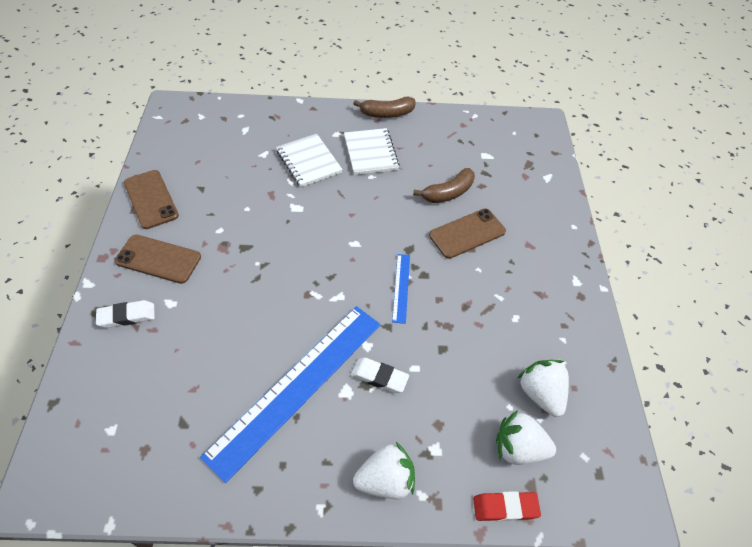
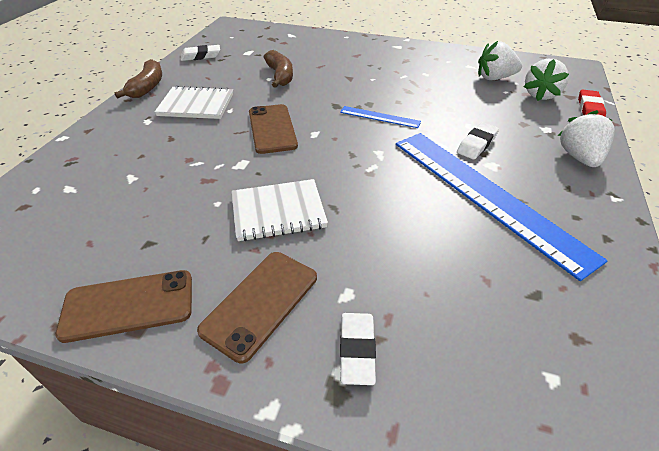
camera: 70 degrees left, 10 degrees down
(308, 162) = (175, 145): white notebook -> white notebook (278, 212)
(459, 125) = (201, 56): none -> white eraser
(467, 233) = (332, 76): brown phone -> brown phone (272, 129)

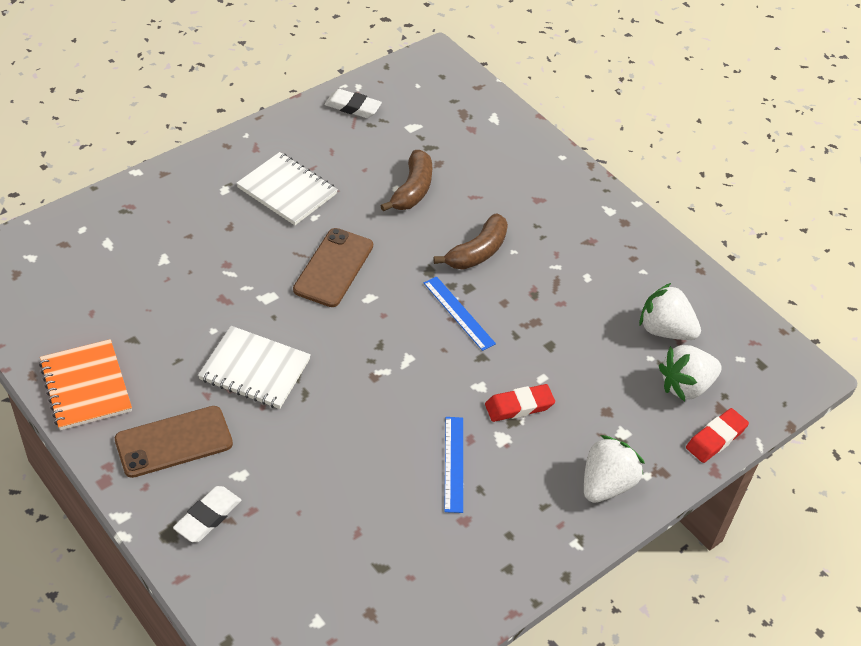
camera: 30 degrees right, 5 degrees up
(128, 305) = (85, 387): brown phone -> orange notebook
(147, 87) = (259, 134): brown banana -> brown banana (477, 252)
(476, 144) = (519, 406): white eraser -> red eraser
(485, 195) = (454, 463): blue ruler -> blue ruler, size x0.43

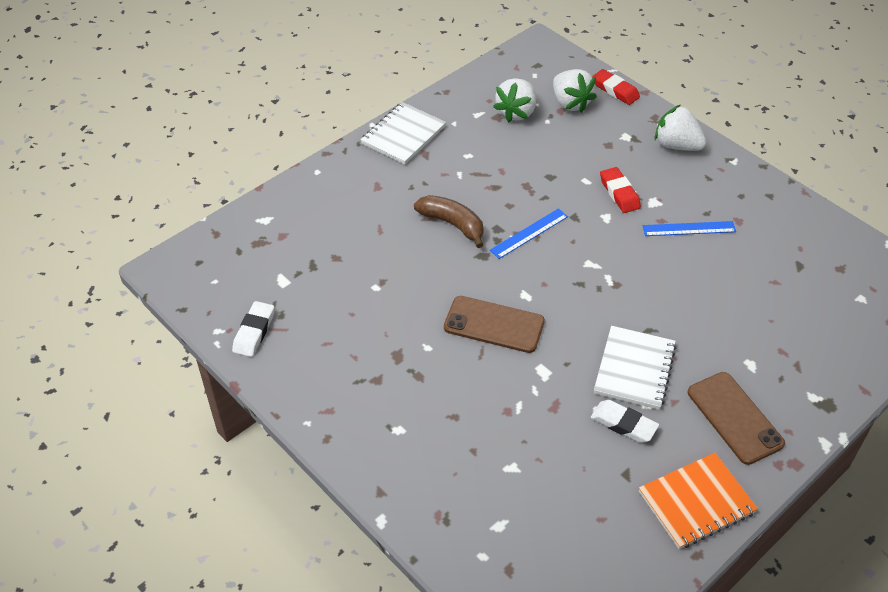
camera: 90 degrees left, 0 degrees up
(208, 517) = (801, 380): white eraser -> white eraser (623, 424)
(287, 191) = (392, 374): white notebook -> white notebook (403, 135)
(412, 190) = (377, 274): brown banana -> none

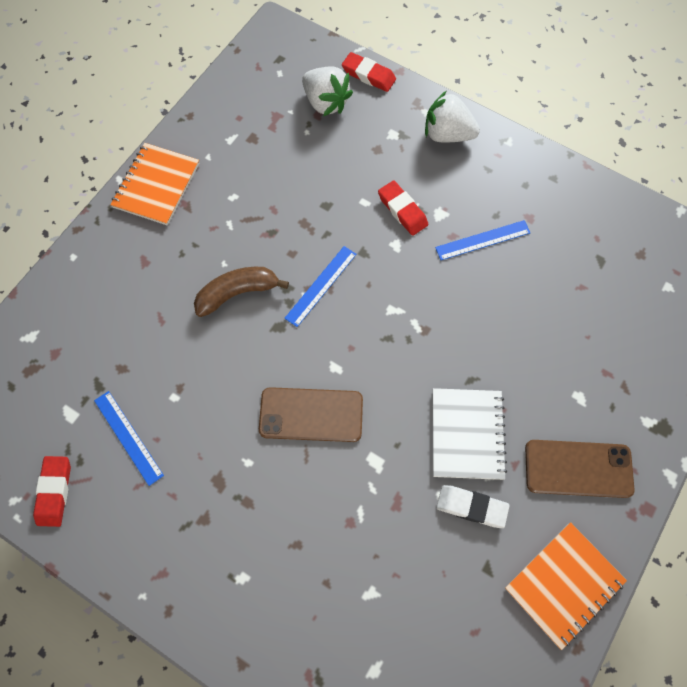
camera: 15 degrees left, 20 degrees up
(254, 332) = (54, 491): white eraser -> red eraser
(328, 307) = (128, 437): none -> blue ruler
(403, 135) = (156, 185): white notebook -> orange notebook
(452, 224) = (237, 293): brown banana -> brown banana turned 45 degrees counterclockwise
(516, 112) = (271, 127): white strawberry -> none
(734, 418) = (578, 469): brown phone -> brown phone turned 45 degrees counterclockwise

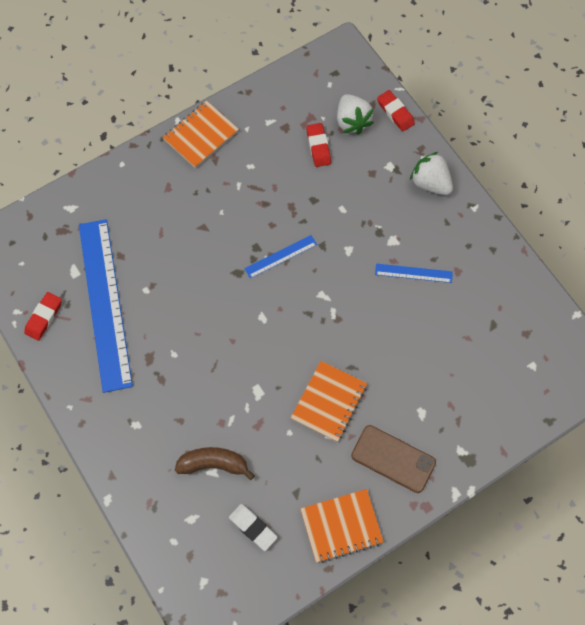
camera: 25 degrees right, 0 degrees up
(128, 437) = (104, 303): blue ruler -> blue ruler, size x2.35
(237, 293) = (220, 237): brown banana -> brown banana (213, 464)
(311, 414) = (230, 341): brown phone -> none
(402, 210) = (366, 227): red eraser -> red eraser (318, 147)
(467, 434) = (329, 402): white notebook -> orange notebook
(471, 507) = (306, 449): white eraser -> white eraser (253, 527)

